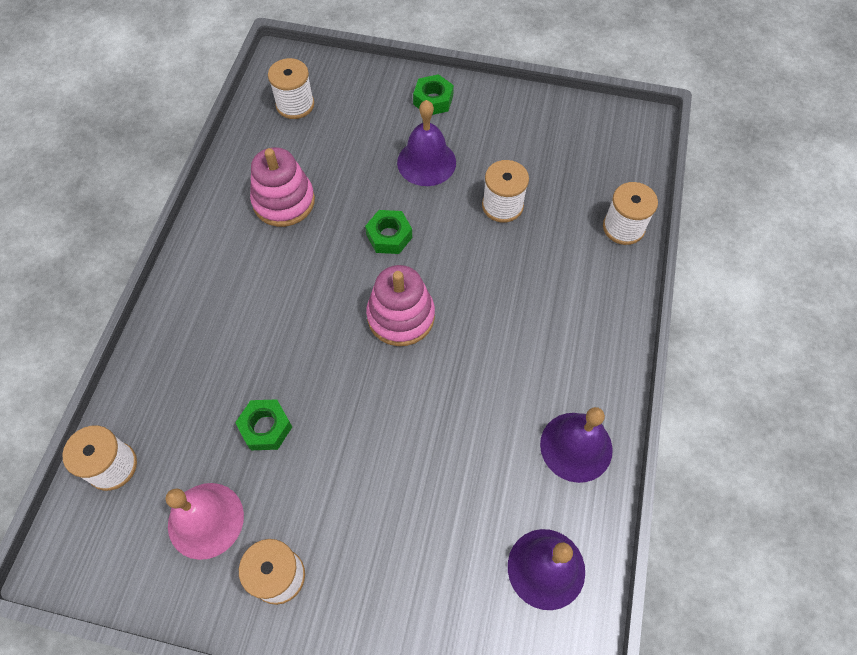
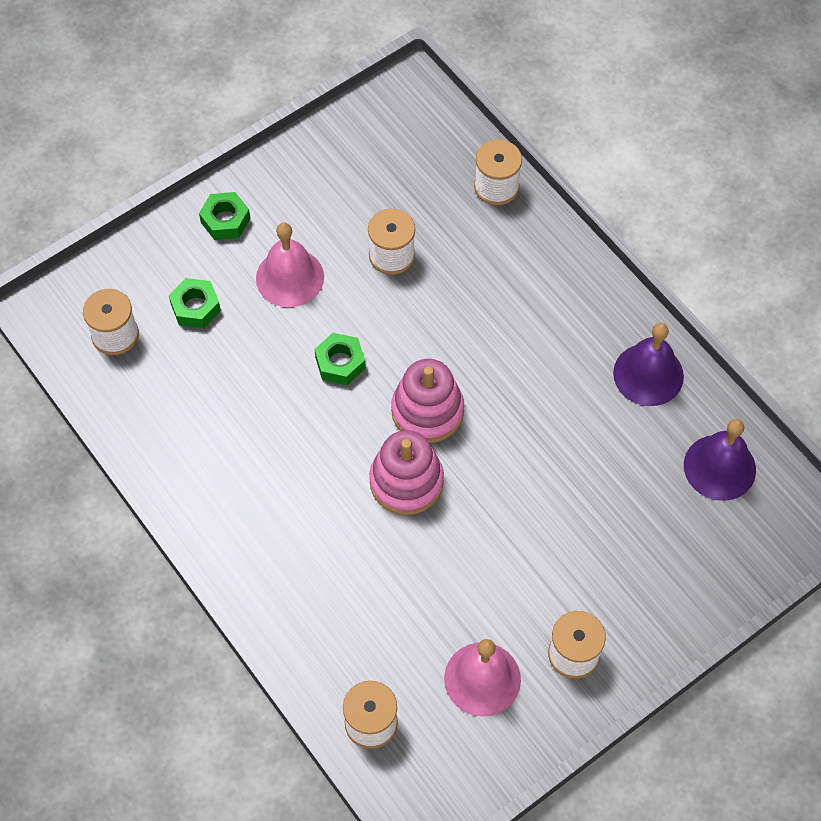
camera: 50 degrees left, 0 degrees up
(266, 427) = (439, 582): green nut -> green nut (195, 307)
(284, 201) = (221, 420): pink stacking toy -> pink stacking toy (406, 481)
(426, 162) = (290, 277): purple bell -> pink bell

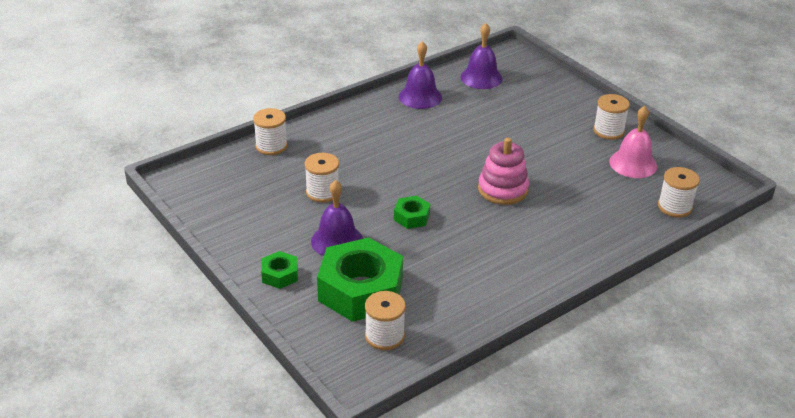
camera: 90 degrees left, 25 degrees down
(195, 307) = (360, 290): green nut -> green nut, size x2.18
(290, 277) = (337, 241): pink bell -> purple bell
(427, 411) = (449, 180): pink stacking toy -> none

